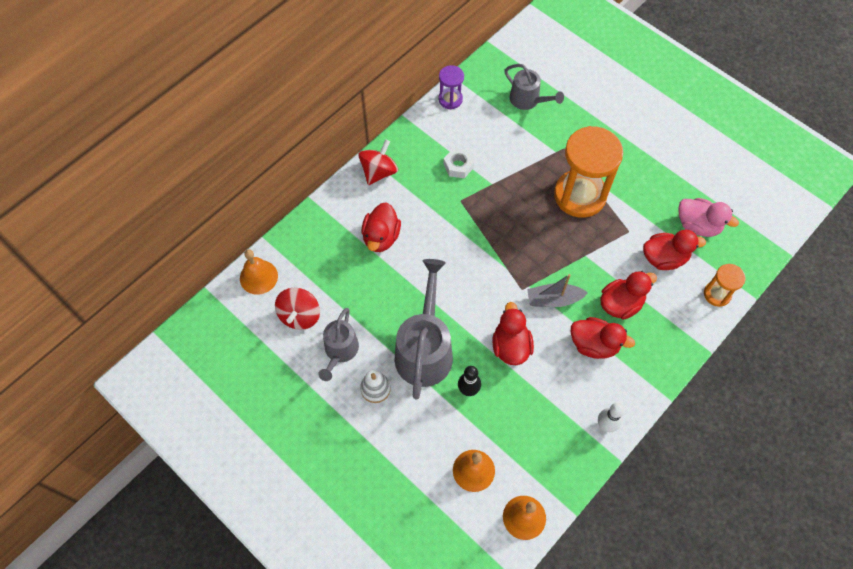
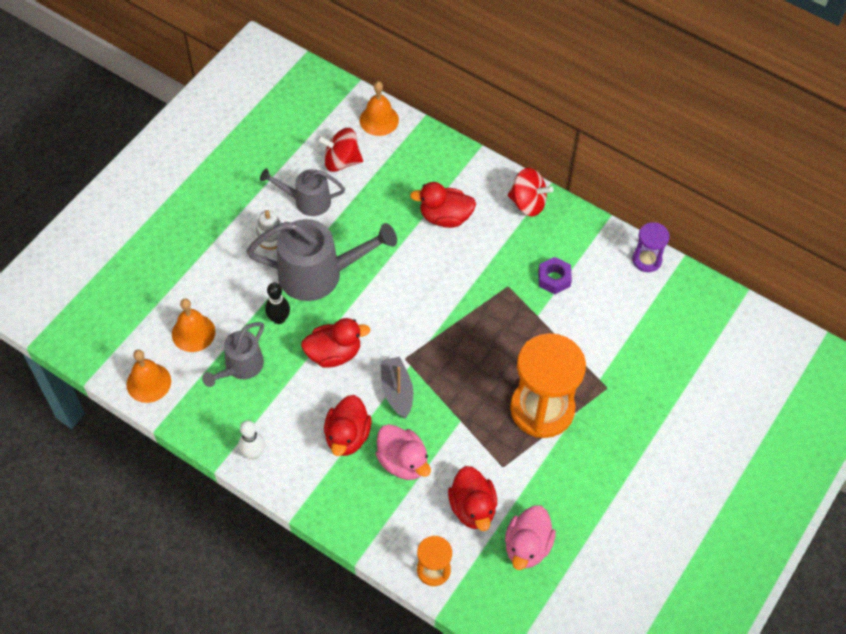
camera: 80 degrees right, 5 degrees down
(458, 166) = (554, 279): white nut -> purple nut
(528, 100) = (668, 342): grey watering can -> grey watering can (240, 367)
(620, 304) = (403, 462): red duck -> pink duck

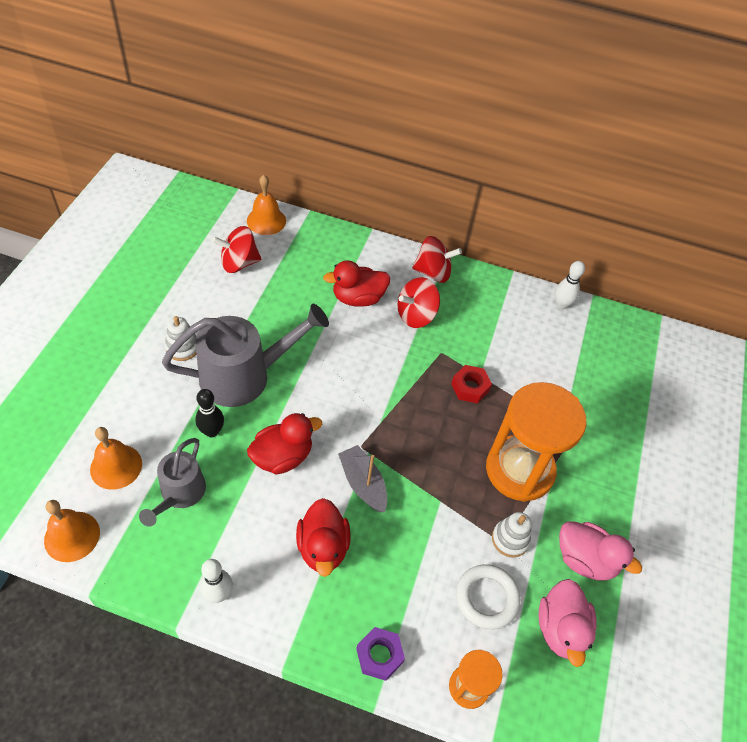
camera: 20 degrees left, 5 degrees down
(307, 201) = (212, 306): grey watering can -> none
(403, 462) = (393, 562): pink duck -> pink duck (585, 560)
(472, 508) = (487, 598): red duck -> white ring
(496, 245) = (416, 315): none -> red spinning top
(510, 466) = (510, 539): none -> white stacking toy
(523, 325) = (470, 387): none -> red nut
(554, 279) = (483, 337): purple nut -> purple nut (379, 655)
(646, 260) = (561, 305): purple hourglass -> white bowling pin

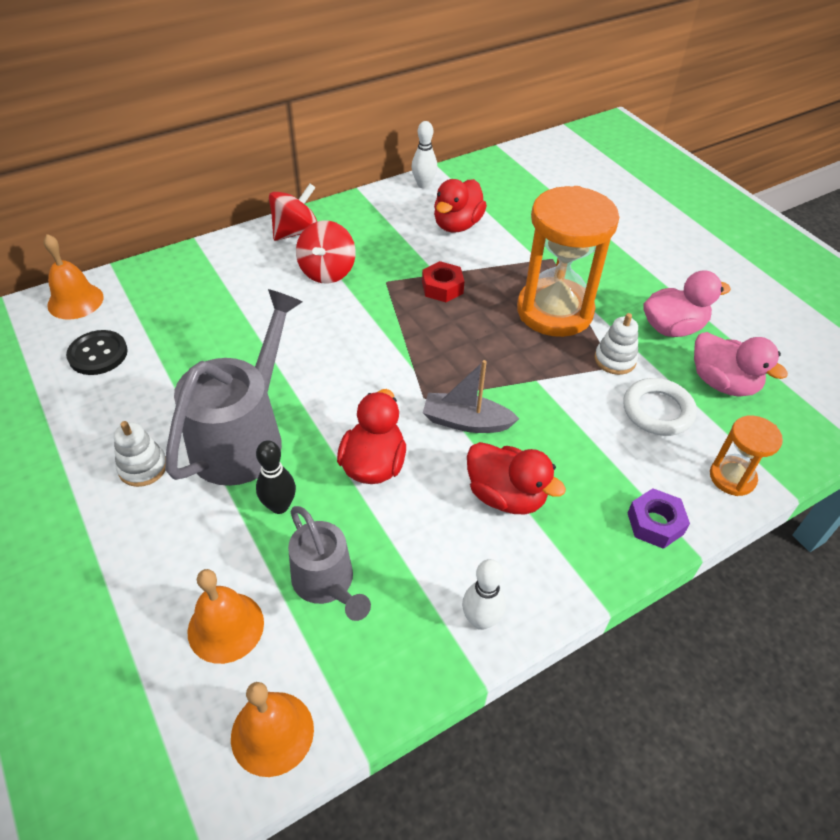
camera: 45 degrees left, 5 degrees down
(239, 263) = (98, 354): red spinning top -> black button
(358, 298) = (259, 296): red duck -> red duck (457, 225)

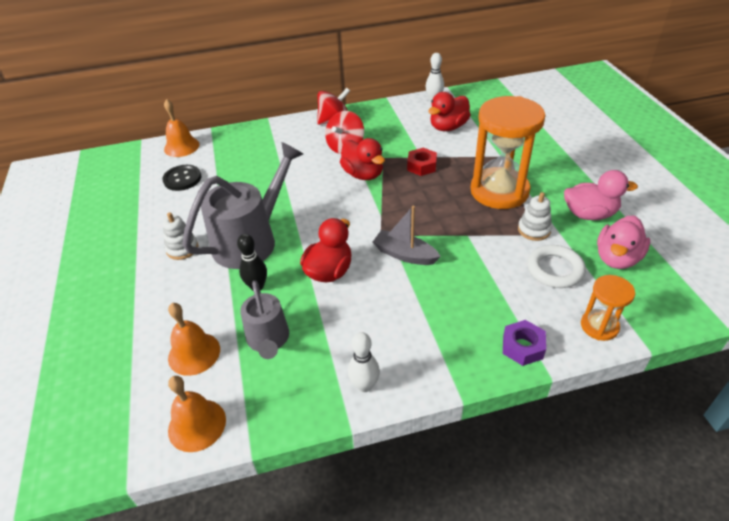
camera: 20 degrees right, 5 degrees down
(506, 496) = (415, 307): red duck -> red duck (363, 174)
(722, 383) = (617, 258): pink duck -> pink duck turned 60 degrees clockwise

